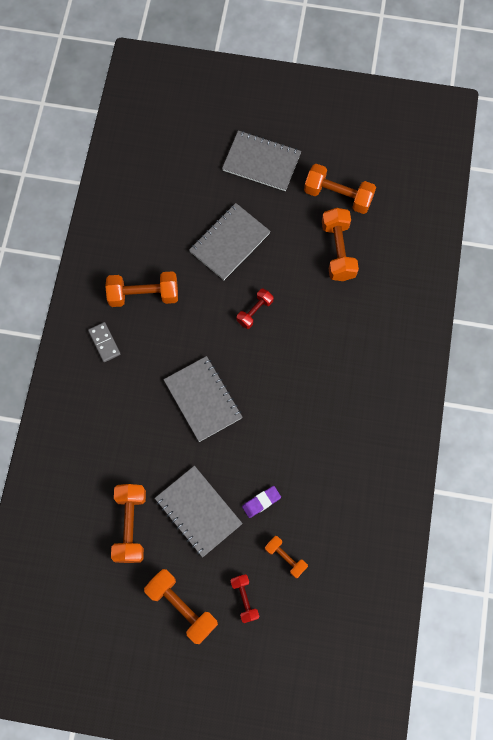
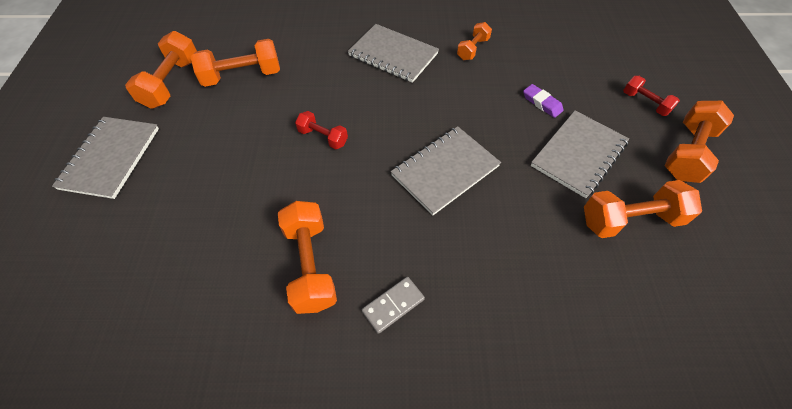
camera: 100 degrees left, 15 degrees down
(229, 242) = (228, 175): grey notebook -> grey notebook (393, 55)
(244, 599) = (645, 103): red dumbbell -> red dumbbell turned 75 degrees clockwise
(285, 557) = (587, 78): orange dumbbell -> orange dumbbell (472, 49)

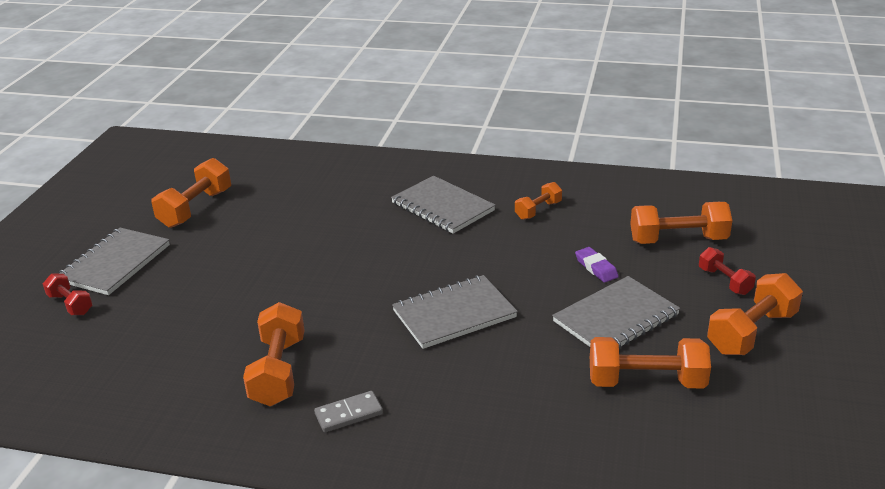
camera: 15 degrees right, 25 degrees down
(242, 76) = (270, 210): orange dumbbell -> orange dumbbell (678, 240)
(323, 137) = (334, 271): red dumbbell -> red dumbbell (70, 304)

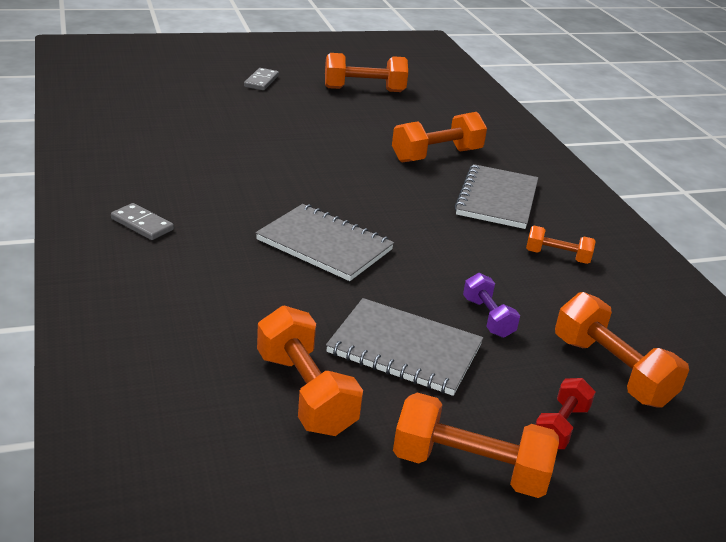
camera: 55 degrees right, 0 degrees up
(70, 304) = (198, 80): red dumbbell -> none
(115, 263) = (261, 81): grey notebook -> grey domino
(278, 371) = (177, 179): orange dumbbell -> orange dumbbell (436, 155)
(596, 268) = (488, 317): purple eraser -> purple dumbbell

